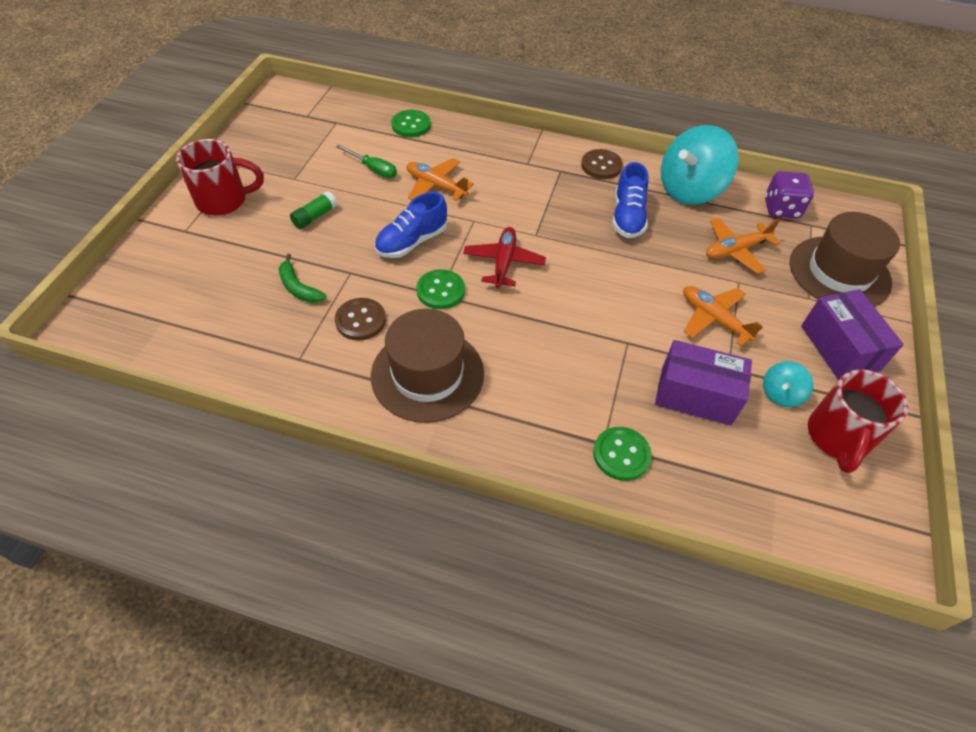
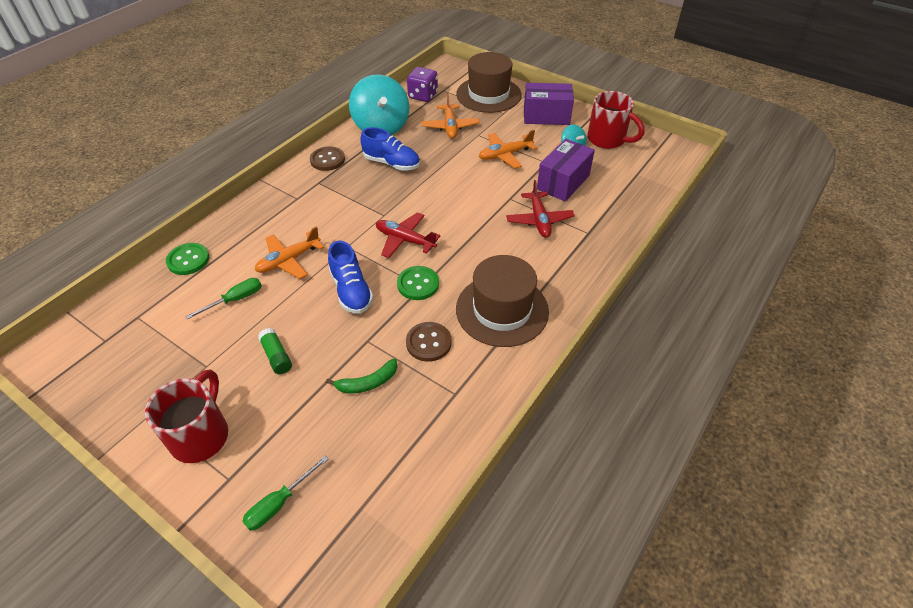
camera: 70 degrees left, 5 degrees down
(164, 267) = (279, 503): none -> green screwdriver
(601, 382) = (539, 220): none -> red plane
(621, 454) = (599, 227): green button -> none

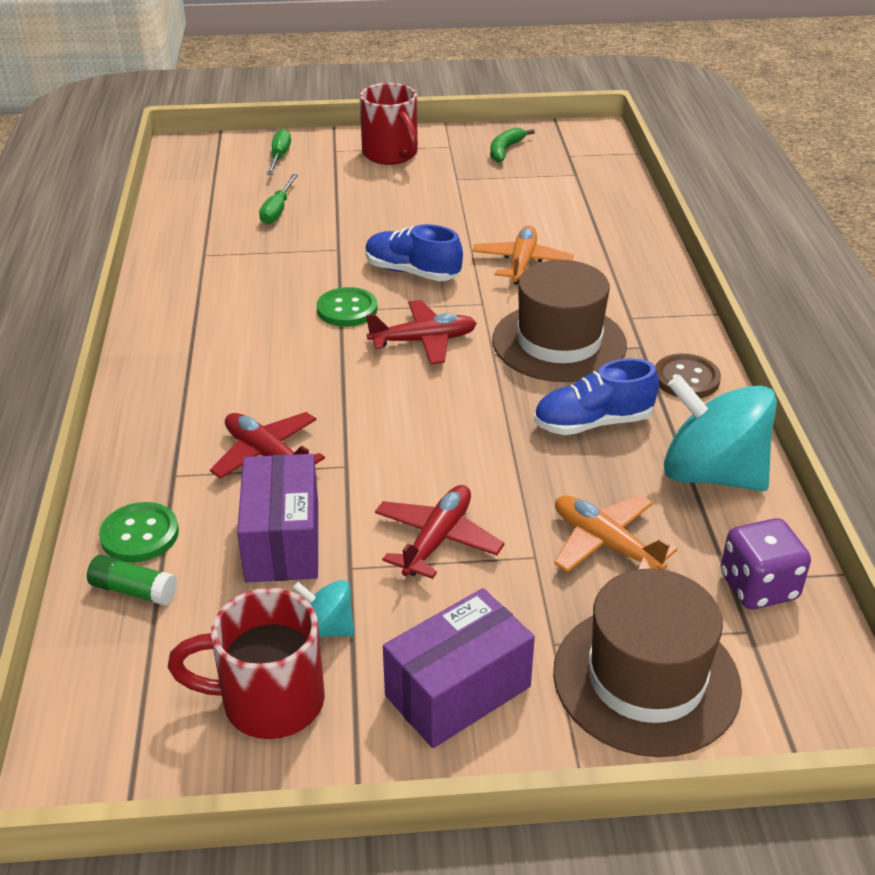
camera: 140 degrees right, 10 degrees down
(188, 260) = (620, 219): green button -> green button (140, 535)
(235, 300) = (514, 217): green screwdriver -> green screwdriver (277, 210)
(276, 356) = (407, 206): green glue stick -> green glue stick (134, 590)
(368, 383) = (297, 227): green banana -> green banana (505, 150)
(428, 343) = (272, 273): brown button -> none
(502, 310) = (219, 331): brown hat -> brown hat (559, 342)
(505, 155) = (437, 539): orange plane -> red plane

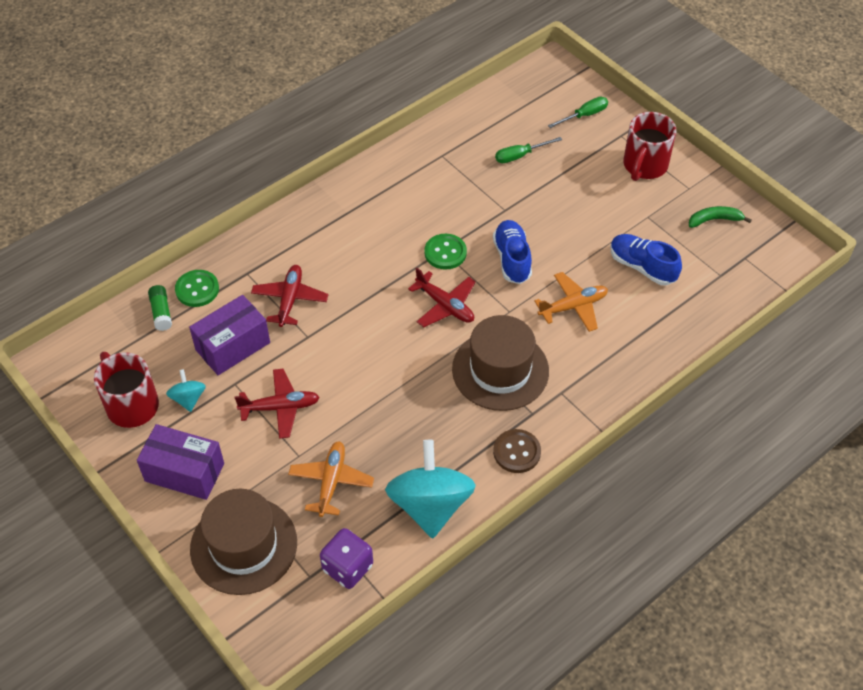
camera: 55 degrees right, 15 degrees up
(592, 423) = (432, 426): blue shoe -> blue shoe (642, 267)

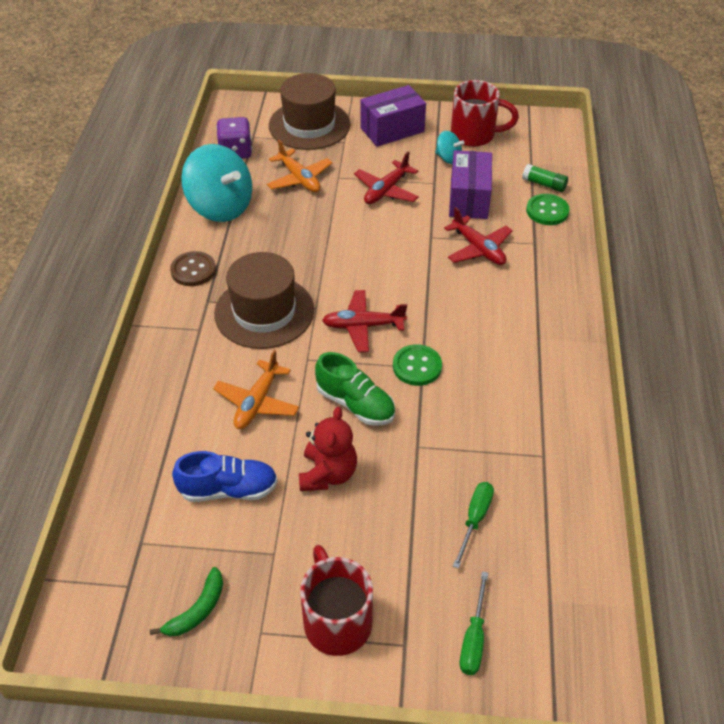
camera: 135 degrees right, 5 degrees down
(512, 259) = (355, 404): blue shoe -> green shoe
(574, 233) = (328, 474): none -> red teddy bear

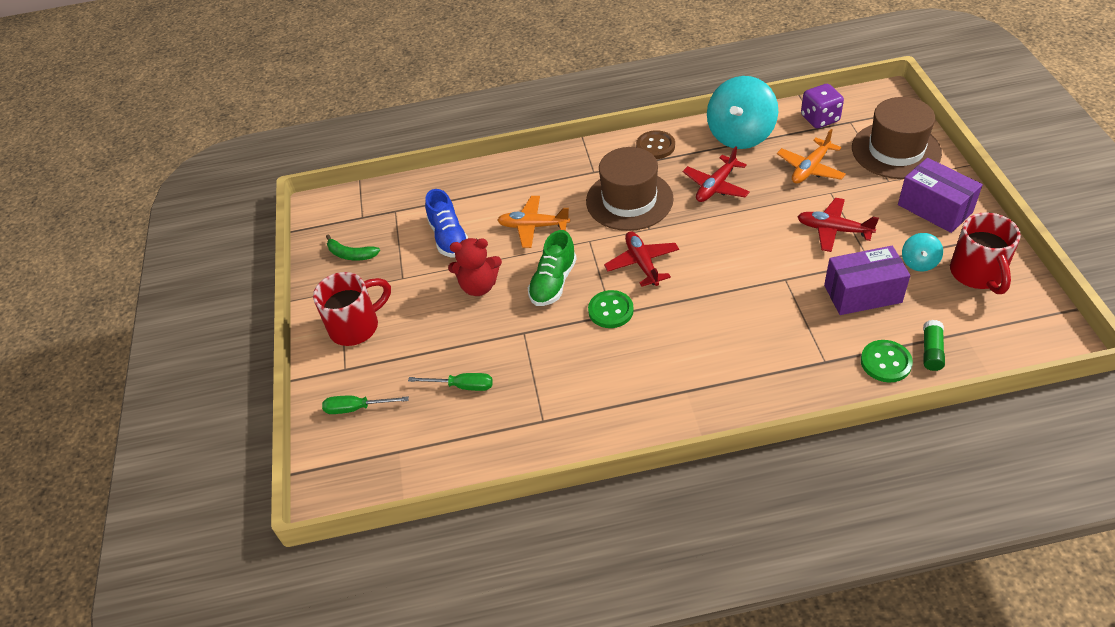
camera: 80 degrees right, 0 degrees up
(478, 249) = (788, 318): red plane -> red plane (716, 186)

